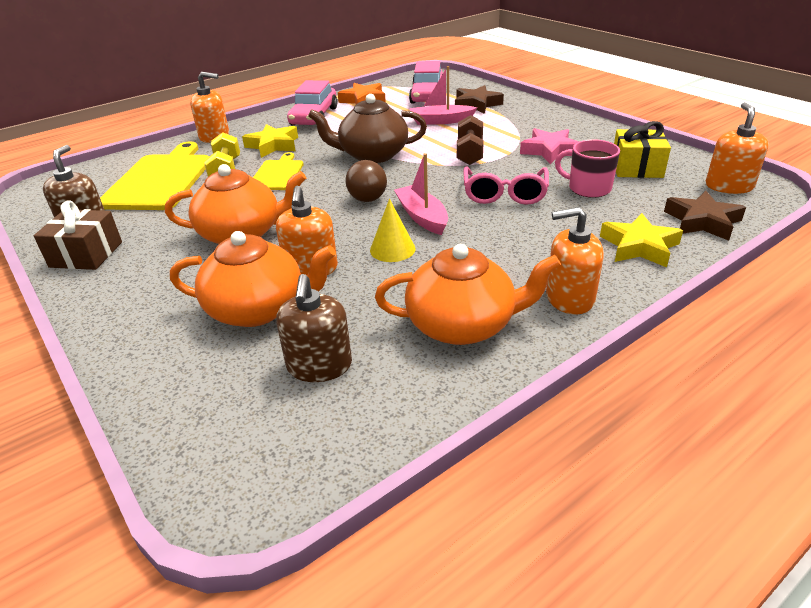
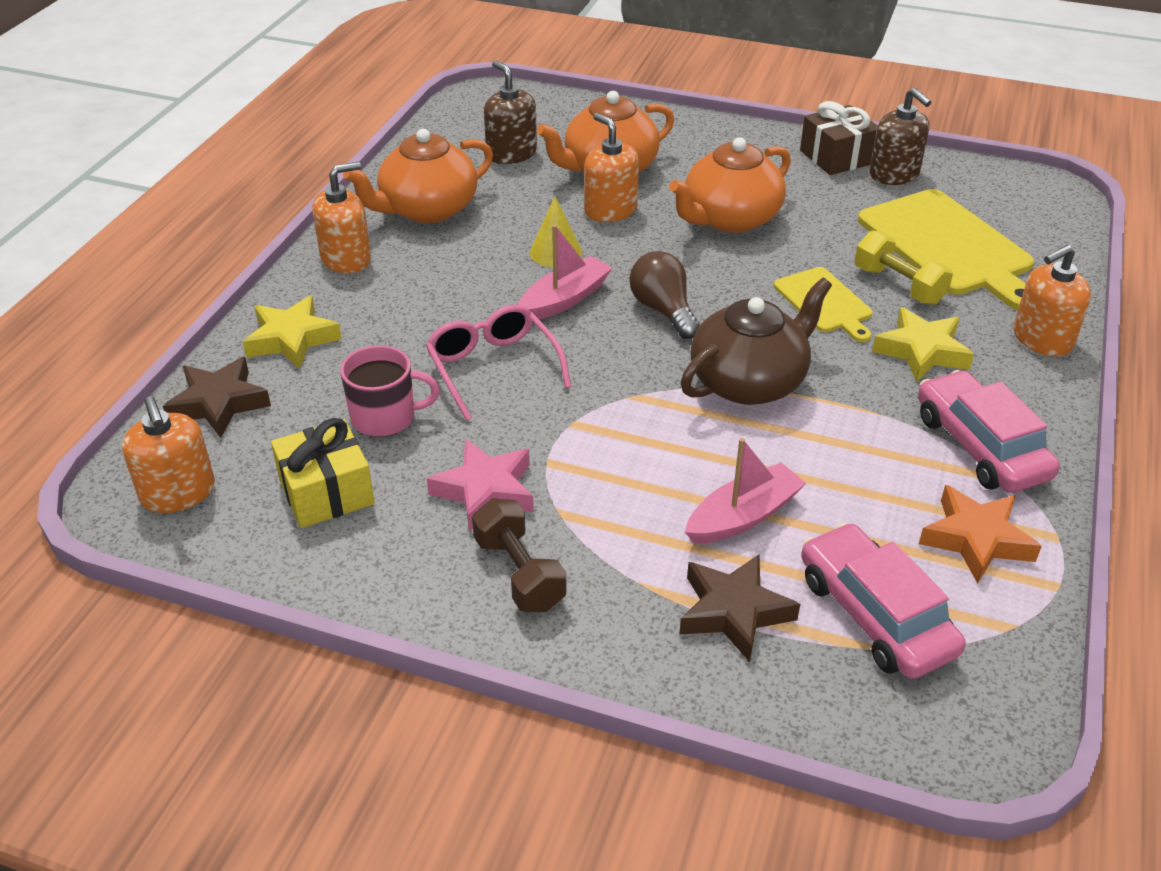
camera: 145 degrees right, 5 degrees up
(422, 217) = (564, 299): pink boat -> pink boat turned 75 degrees counterclockwise
(469, 153) = (609, 438): brown dumbbell -> brown dumbbell (519, 573)

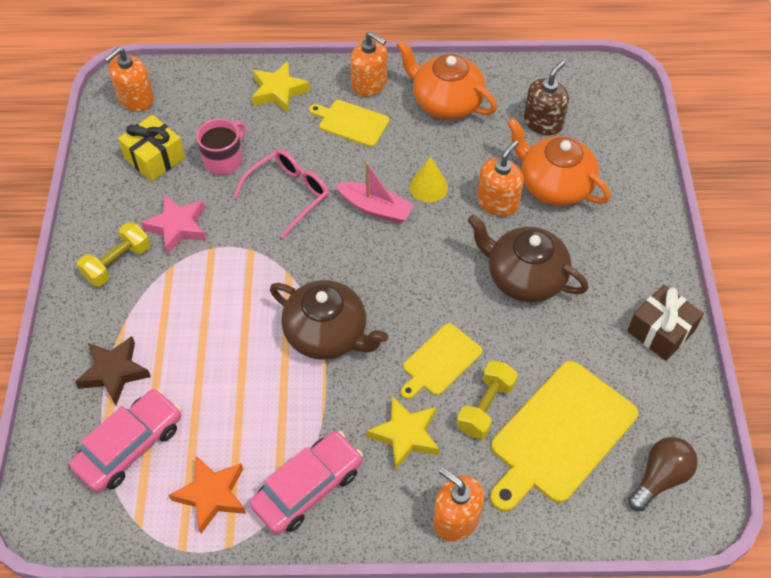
camera: 70 degrees right, 15 degrees up
(219, 403) = (210, 84): brown star -> none
(385, 417) = (224, 160): pink mug -> pink mug turned 120 degrees counterclockwise
(403, 288) = (351, 122): none -> yellow cutting board
(519, 573) = (117, 263): brown dumbbell -> yellow dumbbell
(663, 310) = (387, 266): brown light bulb -> brown light bulb (660, 478)
(730, 218) = (524, 277): orange teapot -> brown teapot
(743, 516) = (194, 359): pink boat -> none
(894, 174) = (655, 378): brown soap dispenser -> none

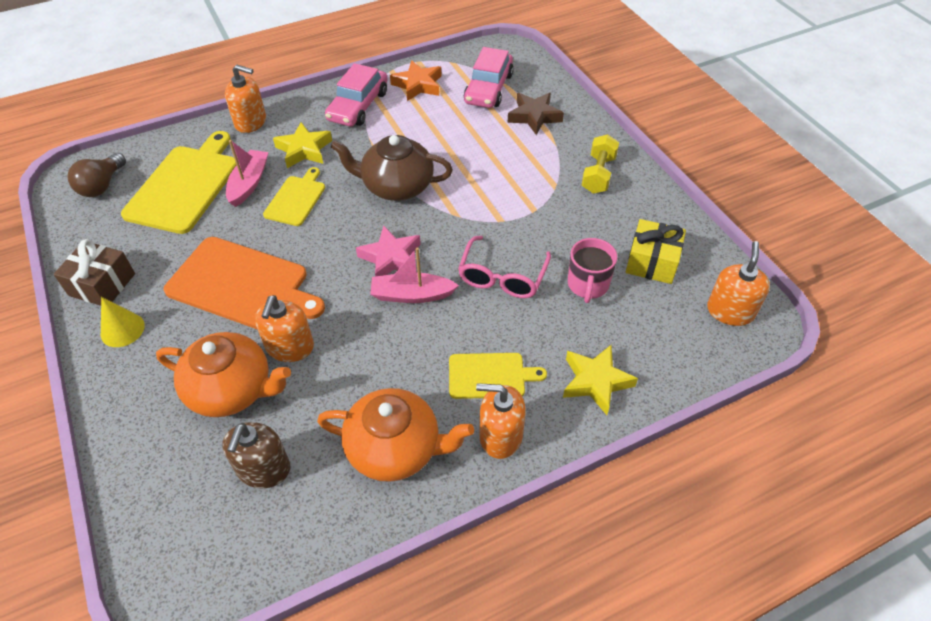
camera: 155 degrees right, 5 degrees down
(177, 227) = (576, 215): pink star -> pink star (391, 258)
(428, 187) = (369, 336): yellow cone -> yellow cone (122, 329)
(485, 407) = (249, 183): yellow dumbbell -> pink boat
(524, 277) = (242, 285): brown teapot -> orange cutting board

